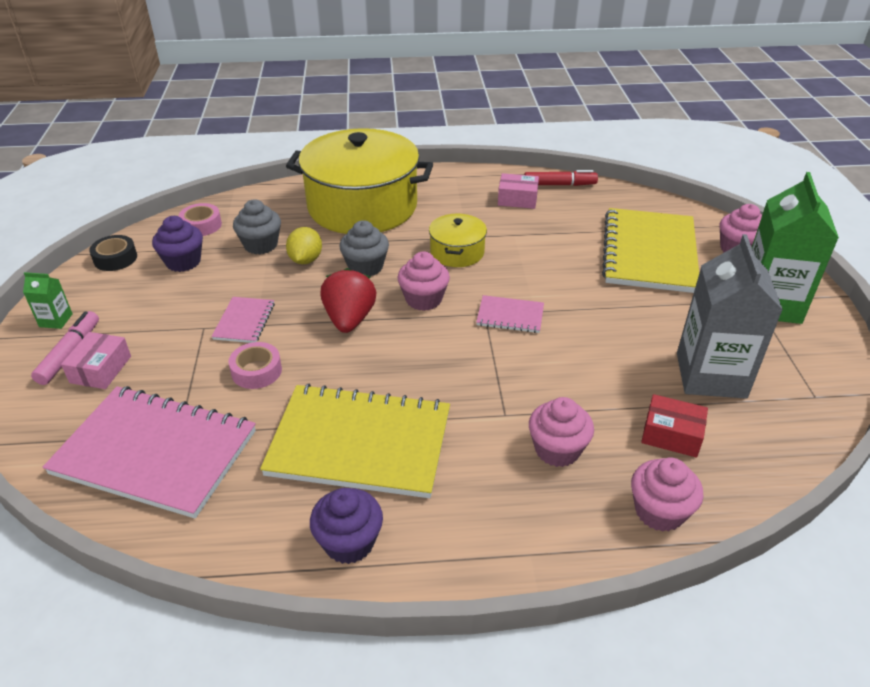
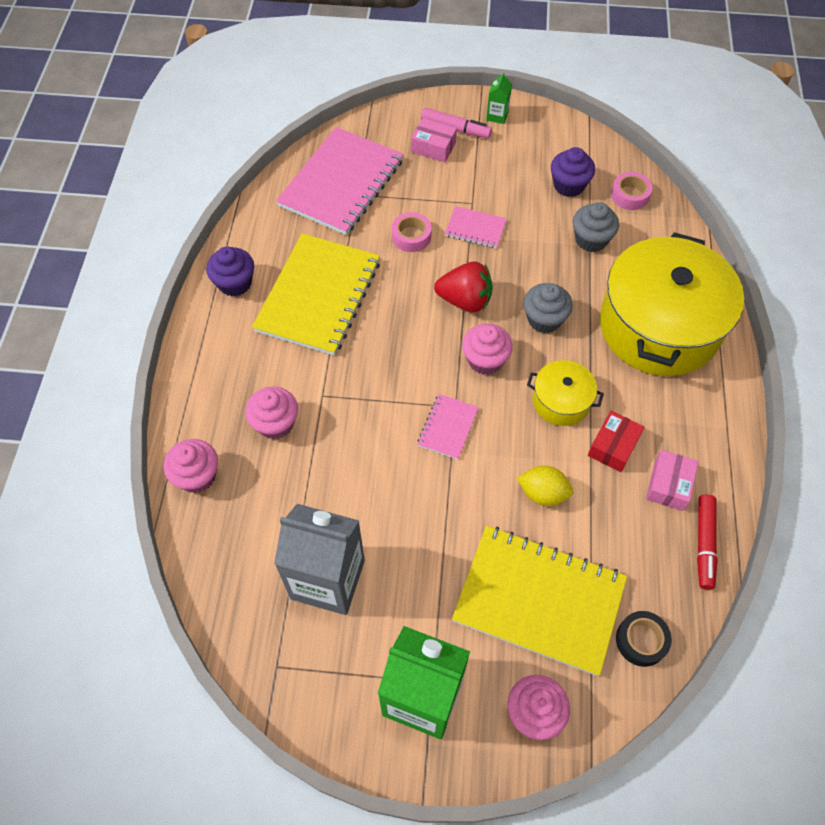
camera: 100 degrees right, 20 degrees up
(115, 258) = (579, 141): black tape -> black tape (641, 640)
(305, 260) = (561, 273): yellow lemon -> yellow lemon (543, 493)
(671, 435) = (267, 514): red box -> red box (613, 446)

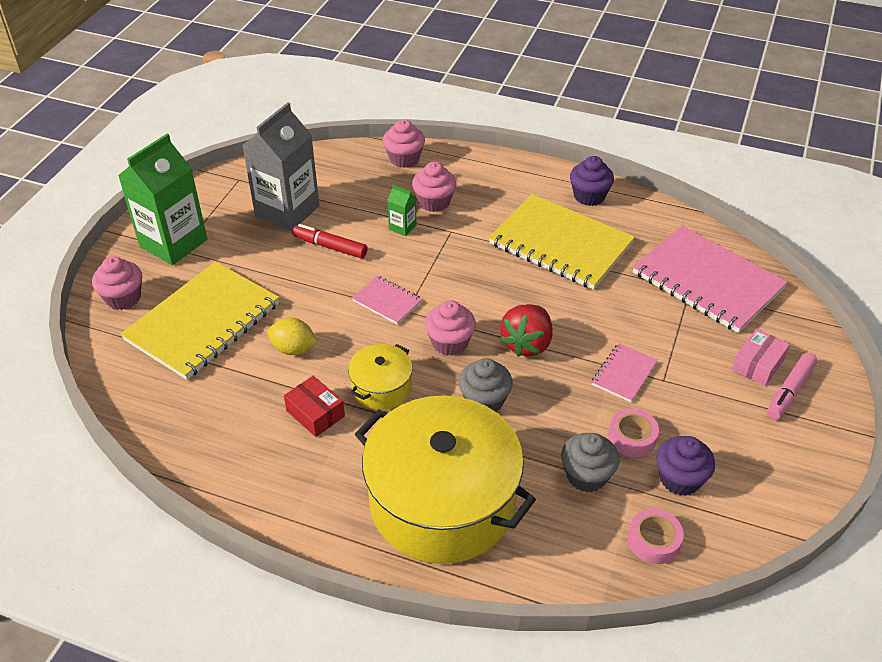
camera: 105 degrees right, 15 degrees down
(411, 236) = (622, 320): pink tape -> pink tape (632, 437)
(497, 116) = (812, 438): green carton -> green carton (402, 227)
(543, 493) = (293, 349): yellow lemon -> yellow lemon turned 75 degrees clockwise
(641, 640) = (132, 377): black tape -> none
(668, 485) = (255, 444): pink box -> none
(704, 544) = (184, 451): red marker -> red marker (330, 247)

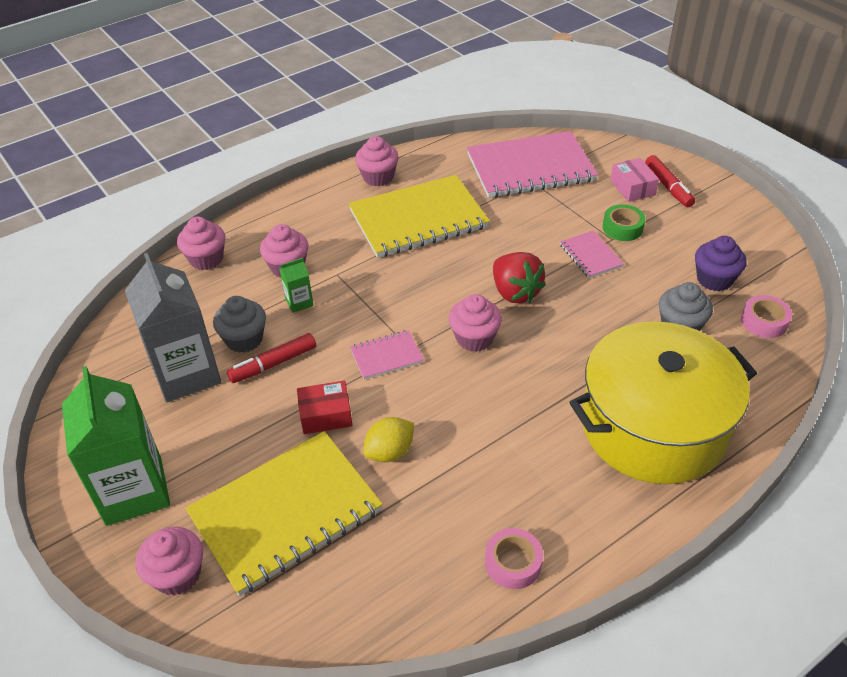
camera: 55 degrees left, 0 degrees up
(203, 322) = (285, 512): yellow notebook -> yellow notebook turned 75 degrees clockwise
(315, 413) = (488, 471): red box -> red box (325, 415)
(381, 387) = (492, 408): yellow pot -> none
(484, 401) = (559, 348): grey cupcake -> grey cupcake (244, 339)
(589, 196) = (378, 177): purple cupcake -> pink cupcake
(632, 437) = (658, 283): pink tape -> pink tape (513, 563)
(687, 381) = (622, 228): none -> green tape
(789, 391) = (668, 187): pink marker -> red marker

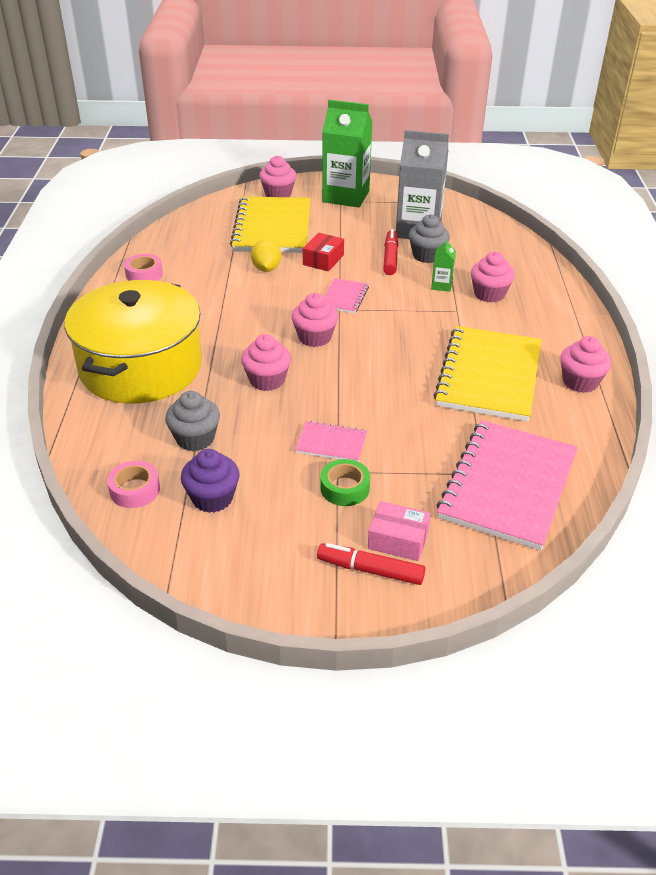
camera: 125 degrees right, 5 degrees down
(206, 259) = (536, 267): pink cupcake -> pink cupcake (267, 380)
(515, 292) = (337, 378): red strawberry -> none

